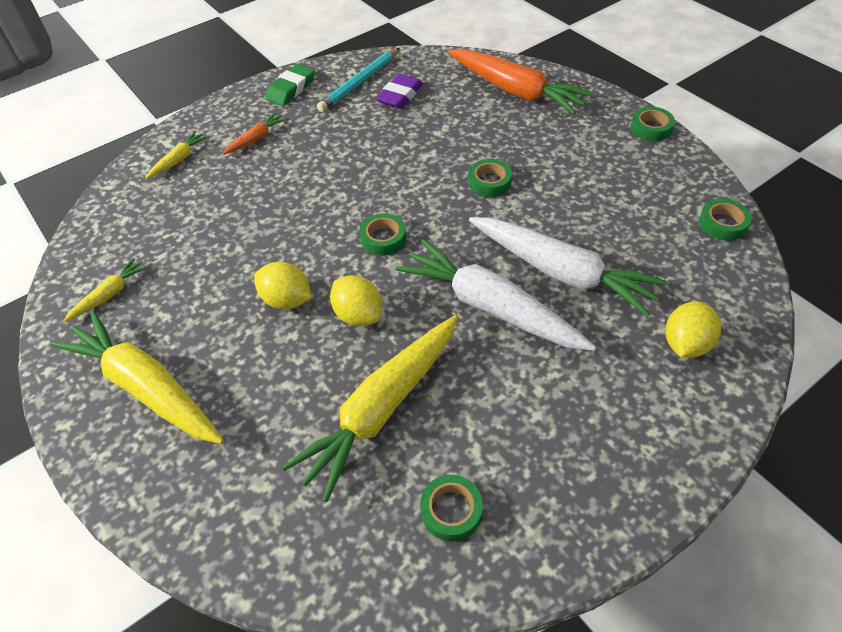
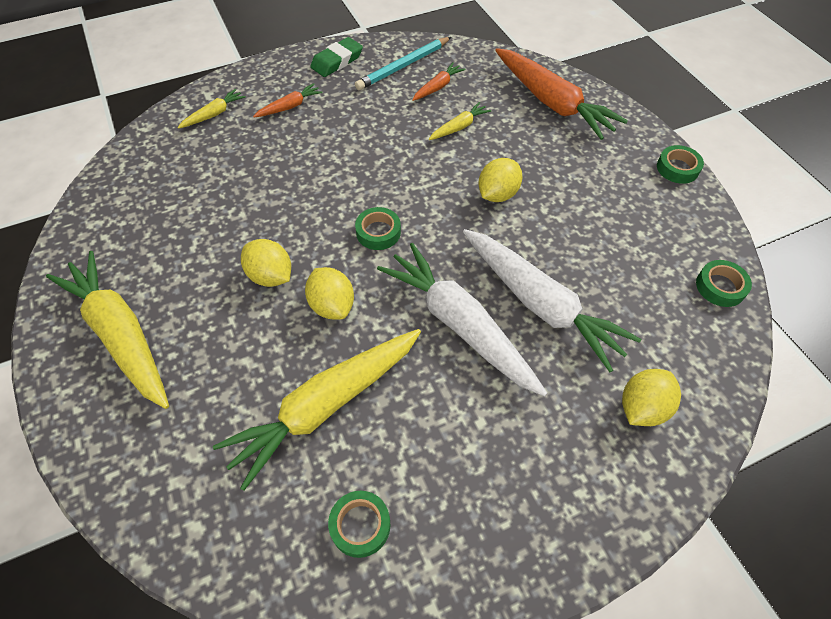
camera: 10 degrees right, 5 degrees up
(109, 295) = (115, 236): yellow carrot -> yellow carrot (459, 127)
(400, 96) = (438, 87): purple eraser -> orange carrot
(489, 182) = (497, 194): green tape -> yellow lemon

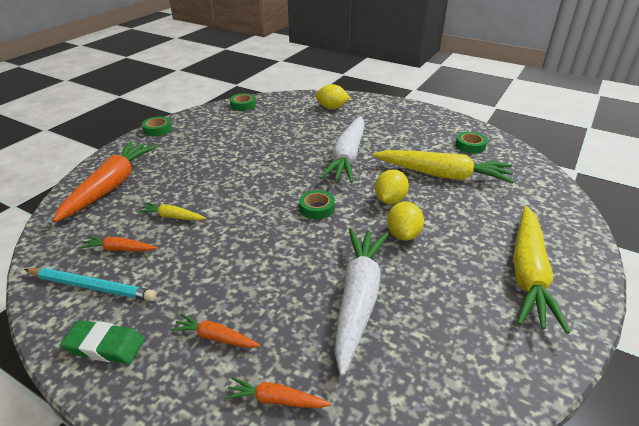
camera: 125 degrees left, 20 degrees down
(214, 114) = (276, 400): yellow carrot -> orange carrot
(497, 194) = (235, 177): yellow lemon -> none
(540, 304) = (306, 141): white carrot -> white carrot (358, 299)

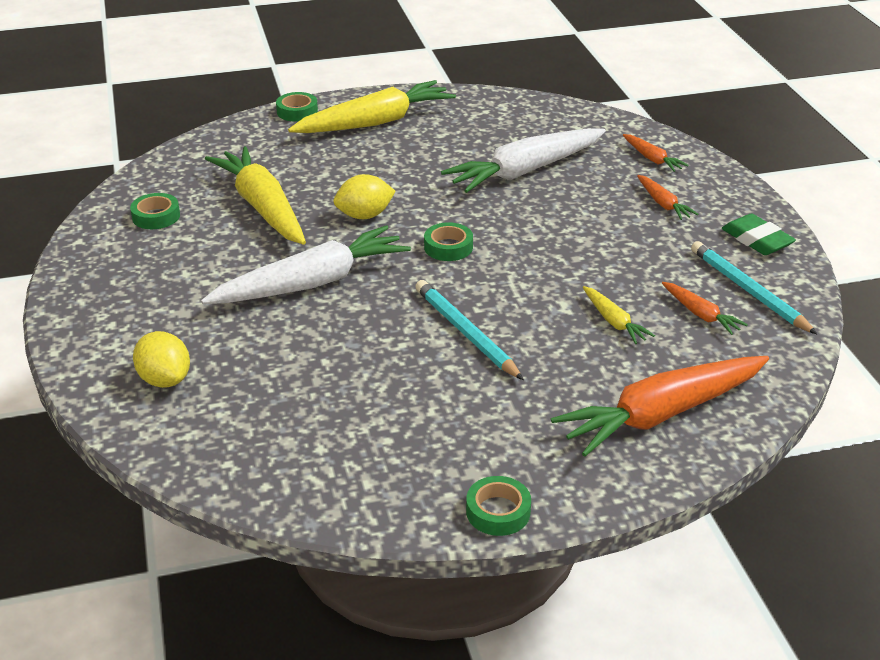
camera: 135 degrees left, 0 degrees up
(243, 105) = (279, 486): green tape -> green tape (297, 111)
(245, 173) = (465, 332): none -> turquoise pencil
(403, 234) = (411, 186): yellow lemon -> none

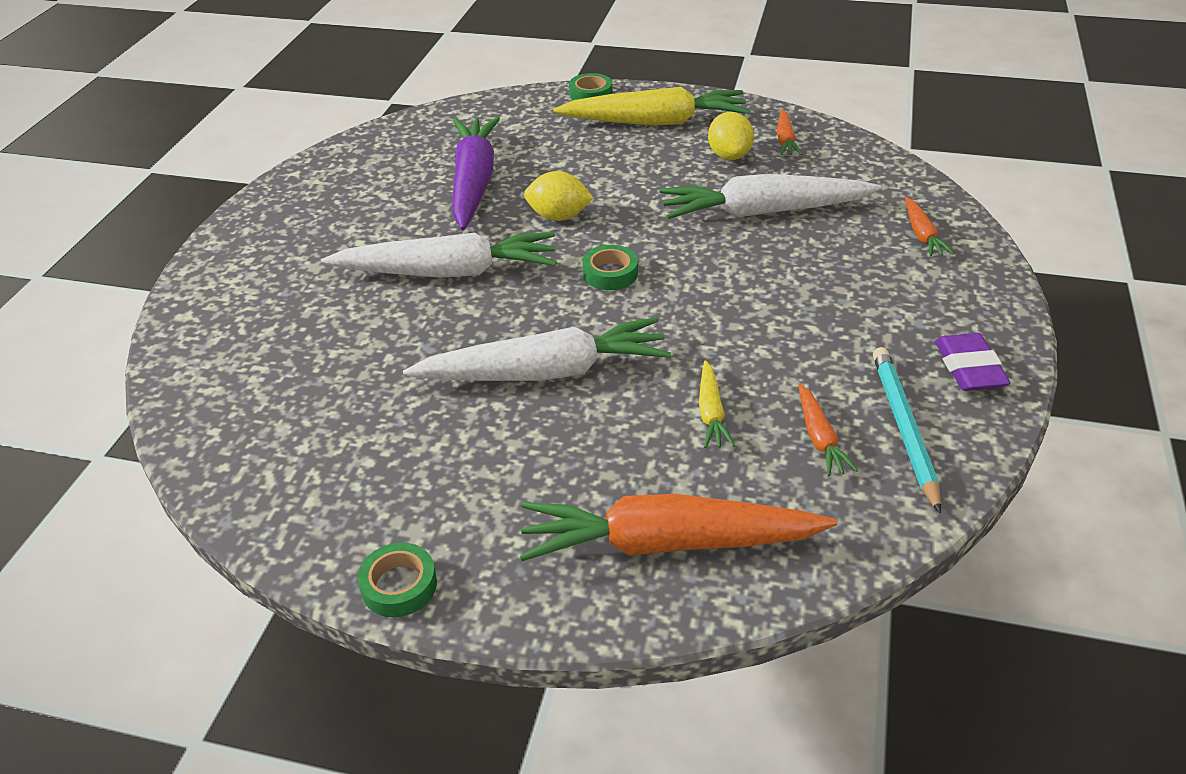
camera: 30 degrees right, 5 degrees up
(156, 216) = (376, 167): green tape -> none
(165, 380) = (240, 328): yellow lemon -> yellow lemon (729, 156)
(263, 207) = (474, 182): yellow carrot -> purple carrot
(465, 332) = (545, 372): turquoise pencil -> white carrot
(663, 204) = (889, 291): orange carrot -> orange carrot (785, 140)
(757, 240) = (969, 368): green eraser -> purple eraser

